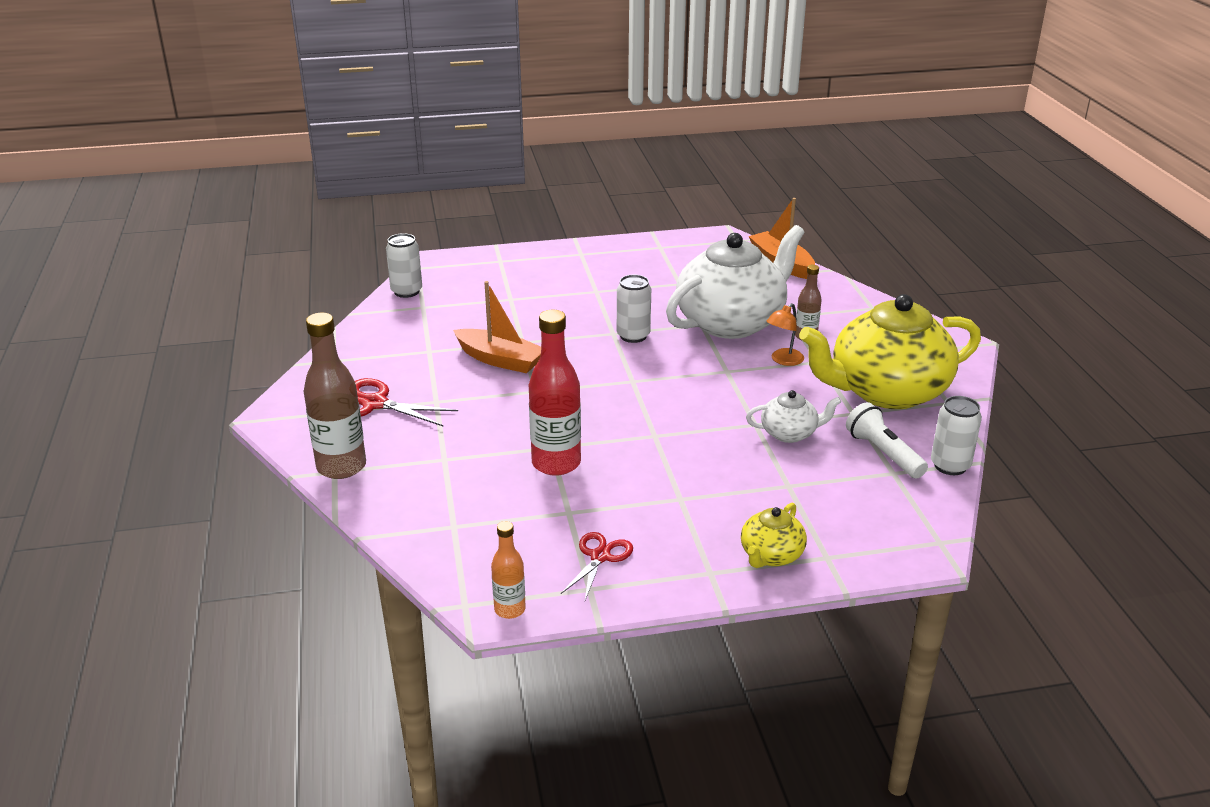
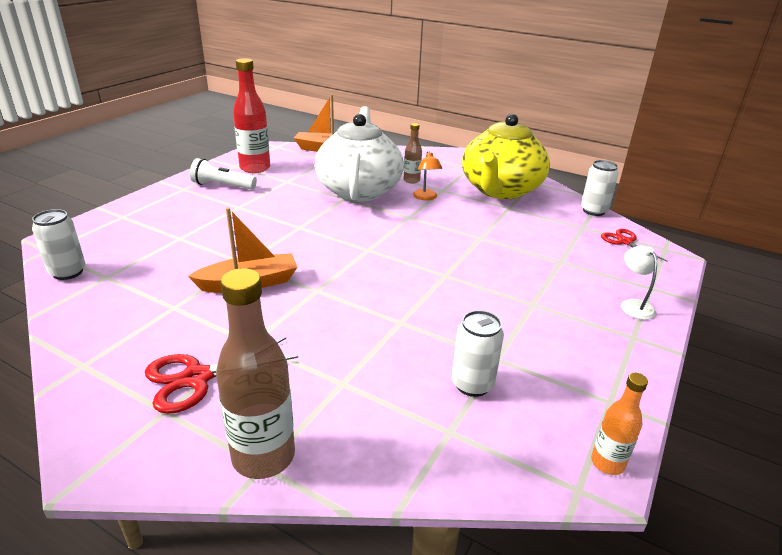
camera: 50 degrees left, 0 degrees up
(556, 463) = (425, 331): red bottle -> red bottle (255, 168)
(600, 557) = (572, 374): red scissors -> red scissors (625, 242)
(633, 336) = (316, 223): white can -> white can (472, 384)
(771, 555) = (633, 305): yellow teapot -> white lamp
(790, 433) = (505, 233): white teapot -> none
(883, 453) = (560, 220): white flashlight -> white flashlight (222, 186)

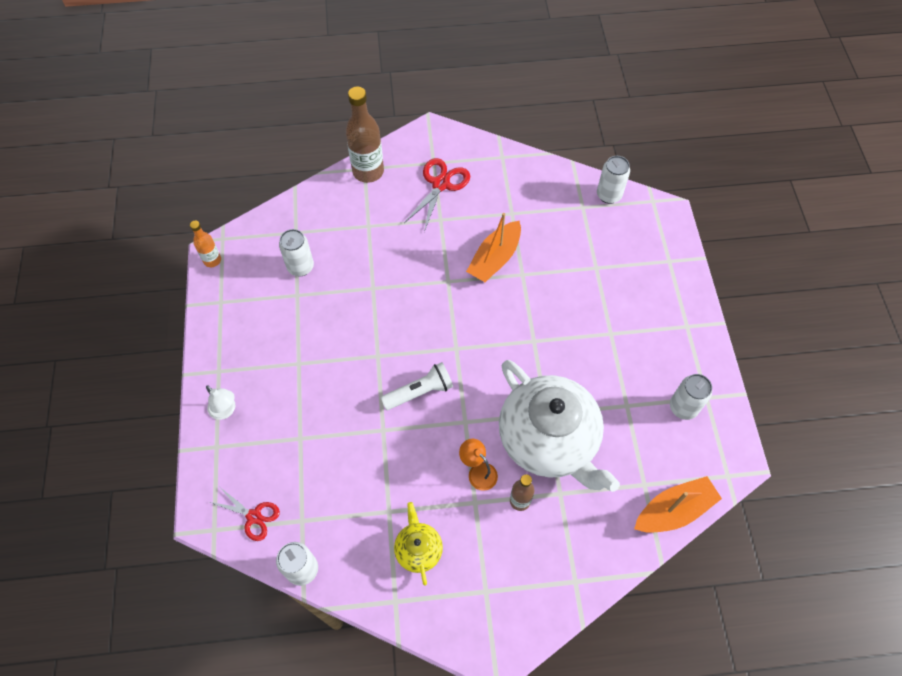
camera: 145 degrees right, 30 degrees up
(222, 186) = (665, 354): white flashlight -> white flashlight (419, 392)
(255, 168) = (683, 407): red bottle -> white can
(500, 190) = (418, 549): yellow teapot -> yellow teapot, size x0.45

